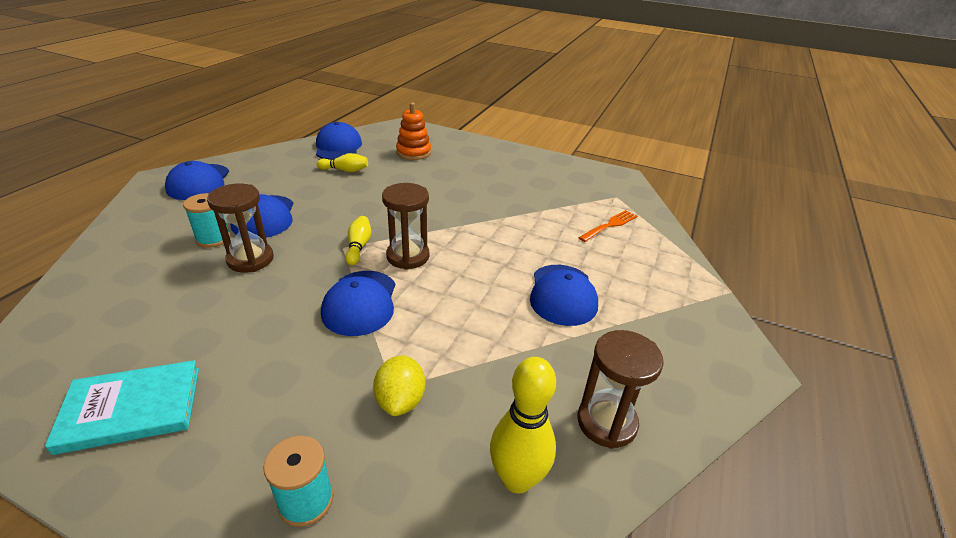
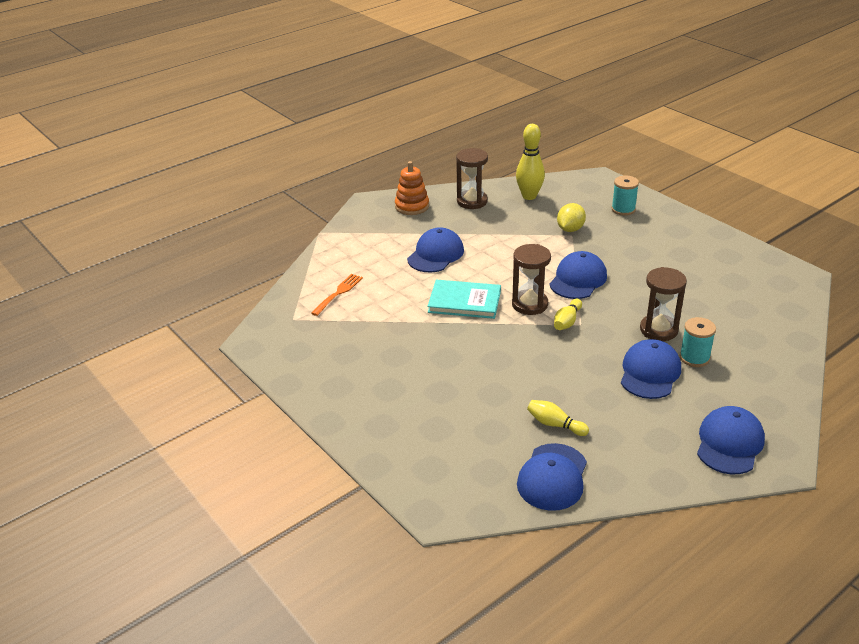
camera: 150 degrees left, 0 degrees up
(131, 408) = (714, 255): turquoise book -> turquoise book (464, 302)
(413, 152) = (456, 439): orange stacking toy -> orange stacking toy (412, 206)
(610, 225) = (338, 293): orange fork -> orange fork turned 135 degrees clockwise

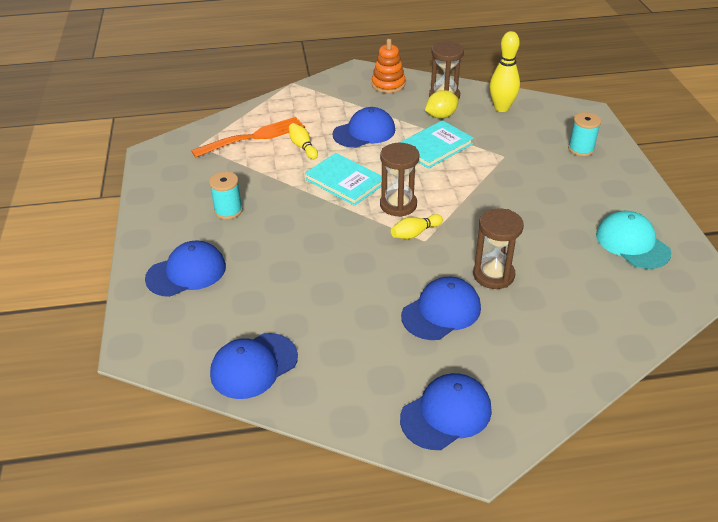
camera: 30 degrees right, 5 degrees up
(338, 293) = (254, 137): orange fork -> orange fork, size x1.63
(509, 246) = (435, 147): none -> turquoise book
(555, 424) = (305, 320): yellow bowling pin -> yellow bowling pin (303, 147)
(570, 229) = (508, 150): yellow lemon -> yellow lemon (441, 116)
(578, 279) = (466, 199): blue cap -> blue cap (186, 272)
(694, 358) = (500, 316): turquoise spool -> turquoise spool (228, 211)
(729, 268) = (632, 243): none -> turquoise cap

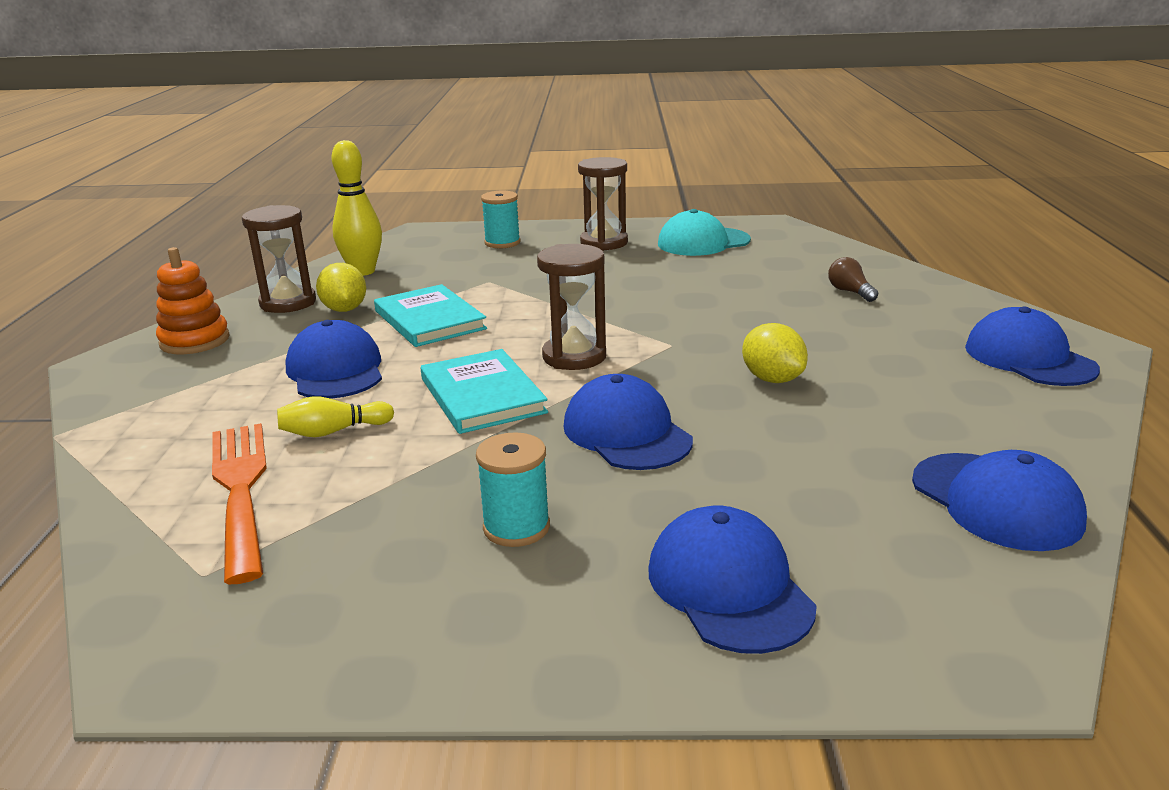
camera: 80 degrees left, 15 degrees down
(345, 181) = (482, 395): turquoise book -> turquoise book turned 75 degrees counterclockwise
(384, 283) = (772, 379): none -> yellow lemon
(415, 233) = (652, 350): yellow bowling pin -> none
(441, 311) = (833, 346): blue cap -> blue cap (626, 433)
(493, 275) = (756, 310): brown hourglass -> brown hourglass (604, 243)
(549, 325) = (850, 292): none -> brown light bulb

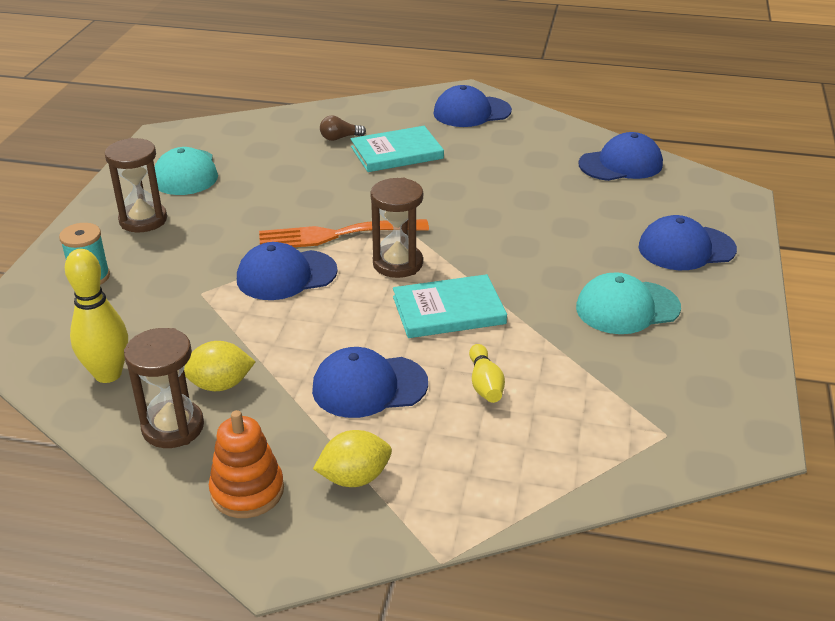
camera: 80 degrees left, 10 degrees up
(241, 490) = (563, 427): orange fork -> orange fork (335, 235)
(429, 320) = (281, 331): turquoise book -> turquoise book (396, 152)
(516, 527) = (627, 308): turquoise spool -> turquoise cap
(626, 433) = (523, 256): blue cap -> blue cap (286, 275)
(772, 379) = (467, 194): yellow lemon -> yellow lemon (354, 478)

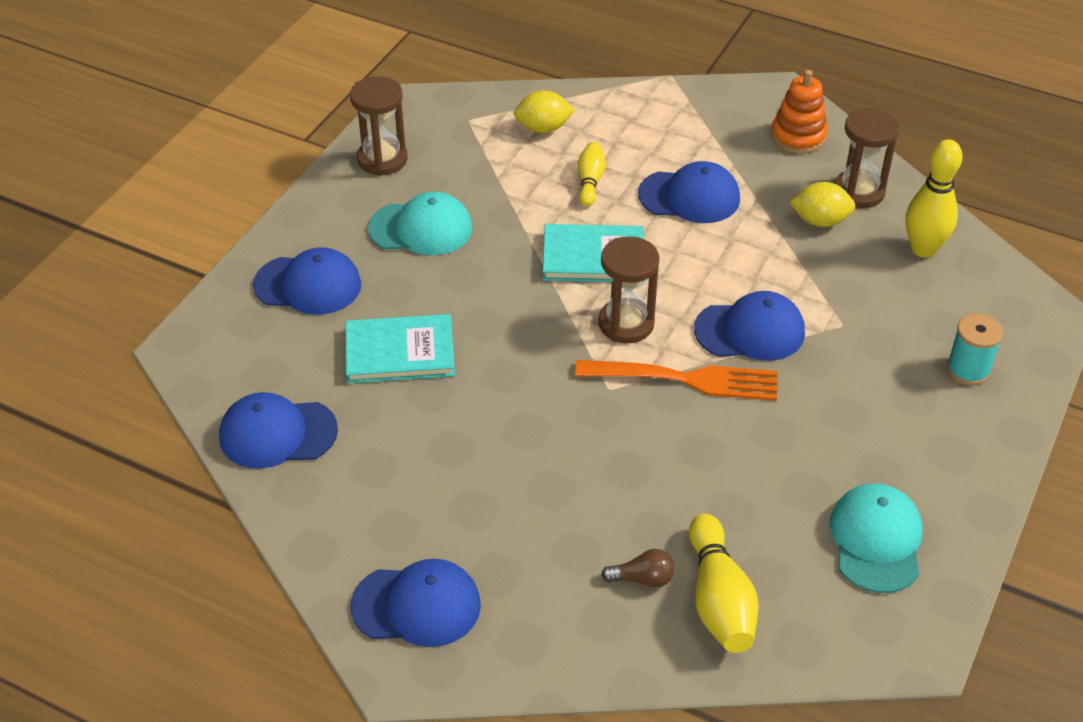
camera: 165 degrees left, 10 degrees up
(143, 220) = (922, 452): brown hourglass -> brown hourglass (382, 159)
(289, 136) = (719, 599): none -> yellow bowling pin
(354, 478) = (717, 131): yellow lemon -> yellow lemon (543, 128)
(396, 152) = (568, 523): turquoise book -> turquoise book (400, 352)

